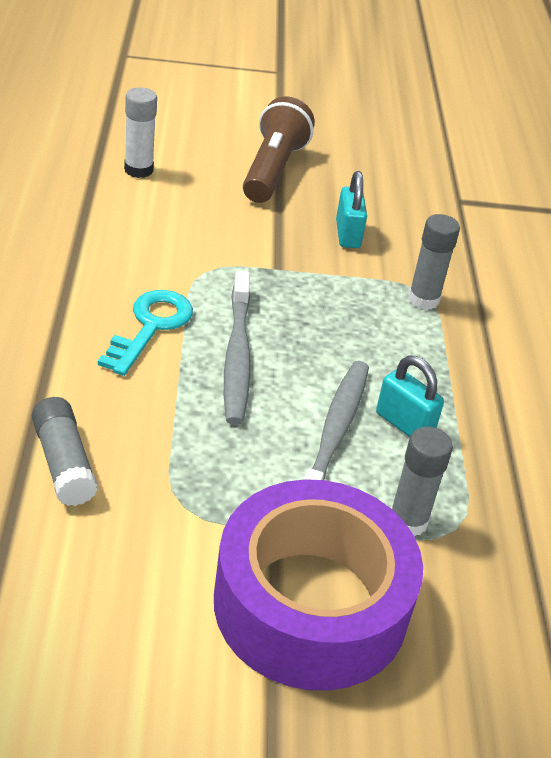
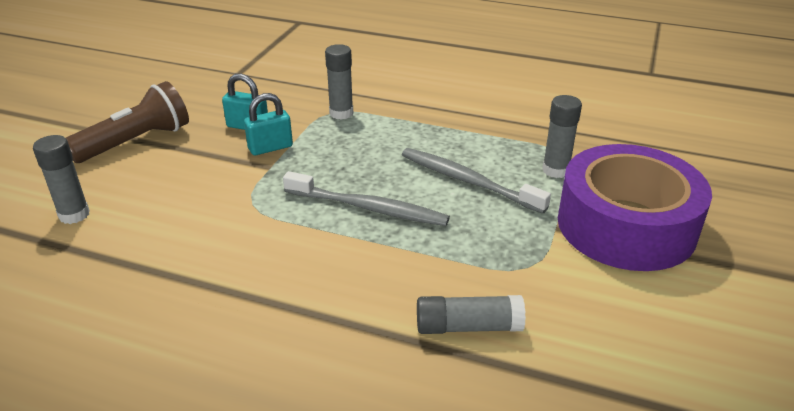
camera: 65 degrees left, 5 degrees down
(138, 170) = (74, 215): white glue stick -> grey glue stick
(150, 327) = (312, 247): turquoise key -> none
(273, 170) = (136, 142): brown flashlight -> brown flashlight turned 105 degrees clockwise
(404, 424) = (465, 150): turquoise padlock -> turquoise padlock (270, 148)

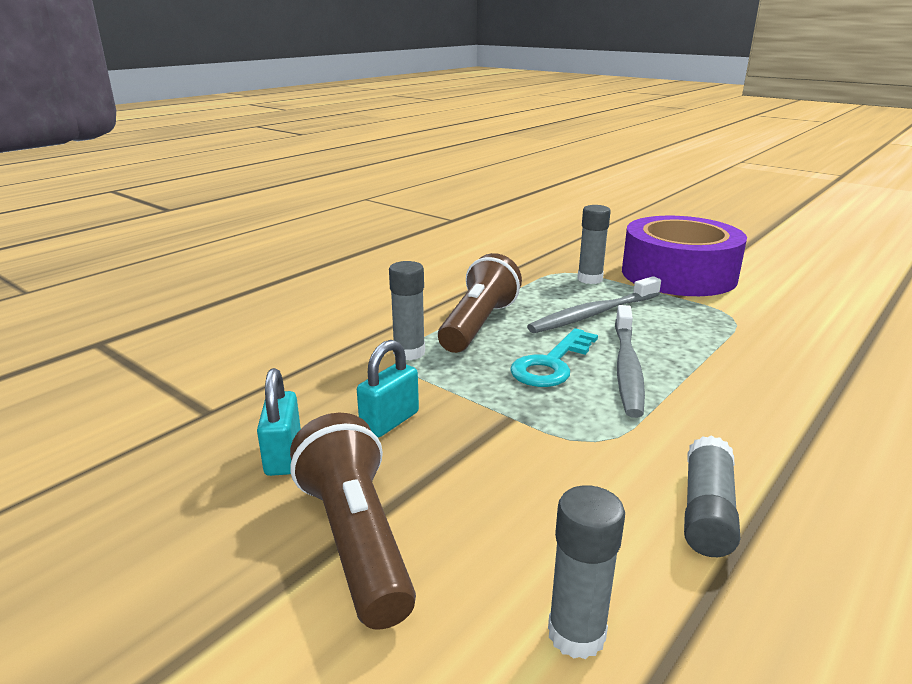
camera: 70 degrees left, 10 degrees down
(270, 148) = (462, 410): turquoise padlock -> turquoise padlock (283, 456)
(355, 172) = (552, 364): none -> turquoise key
(368, 208) = (627, 368): grey toothbrush -> grey toothbrush turned 150 degrees clockwise
(406, 130) = (478, 324): none -> brown flashlight
(468, 326) = (819, 353): grey glue stick -> grey glue stick (706, 511)

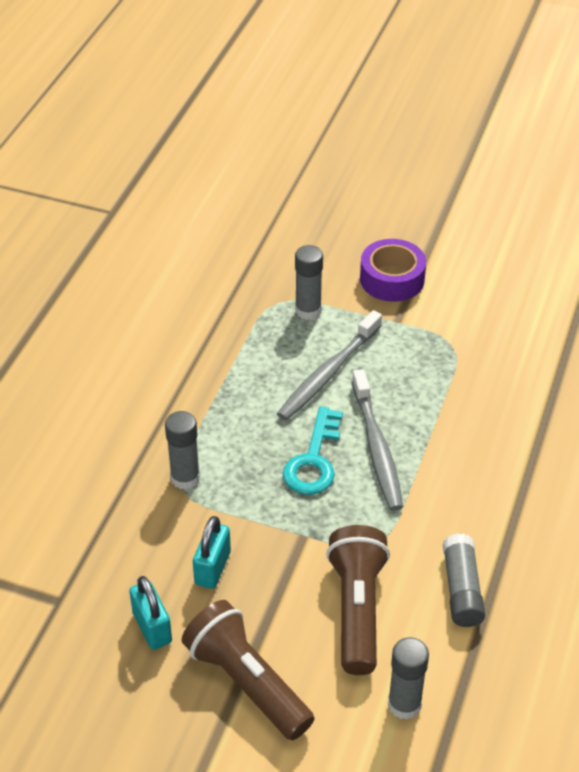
camera: 20 degrees left, 20 degrees up
(478, 324) = (229, 419): brown flashlight -> brown flashlight (357, 609)
(678, 274) = (392, 279): purple tape -> purple tape, size x0.56

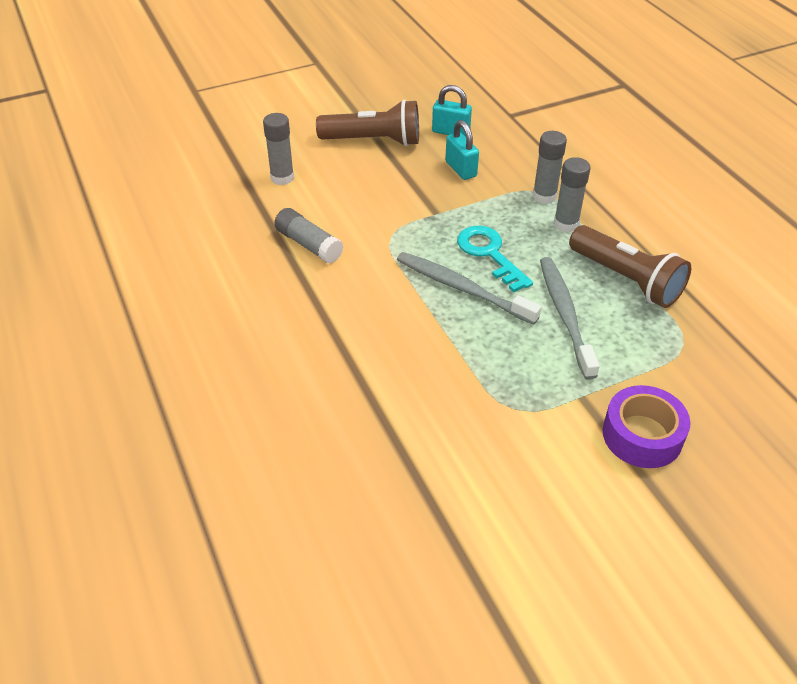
camera: 135 degrees right, 0 degrees up
(308, 310) = (653, 353): grey glue stick -> grey glue stick (566, 224)
(357, 609) = (358, 199): brown flashlight -> brown flashlight (626, 279)

